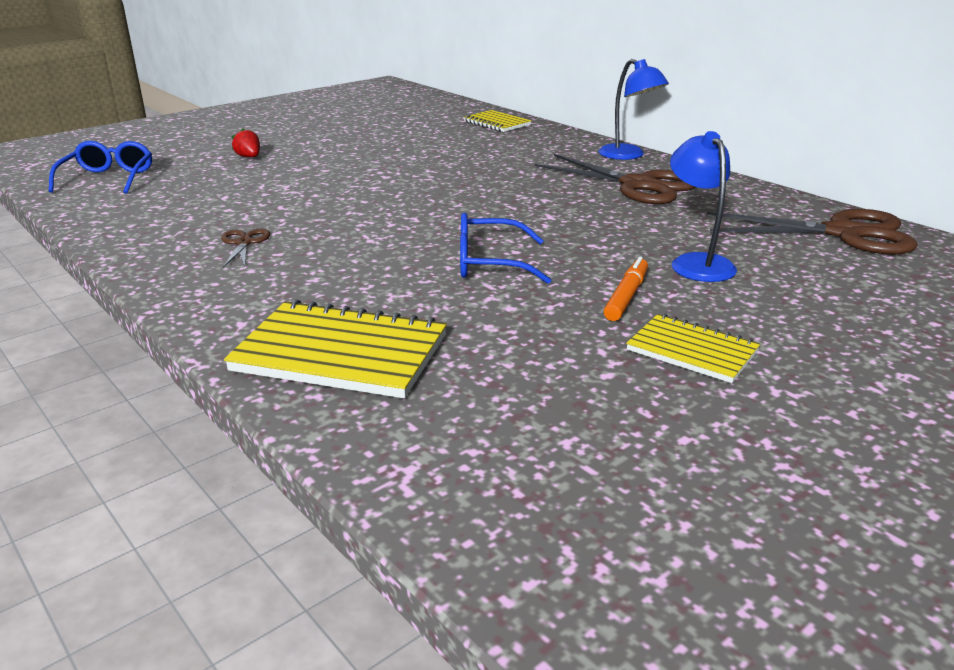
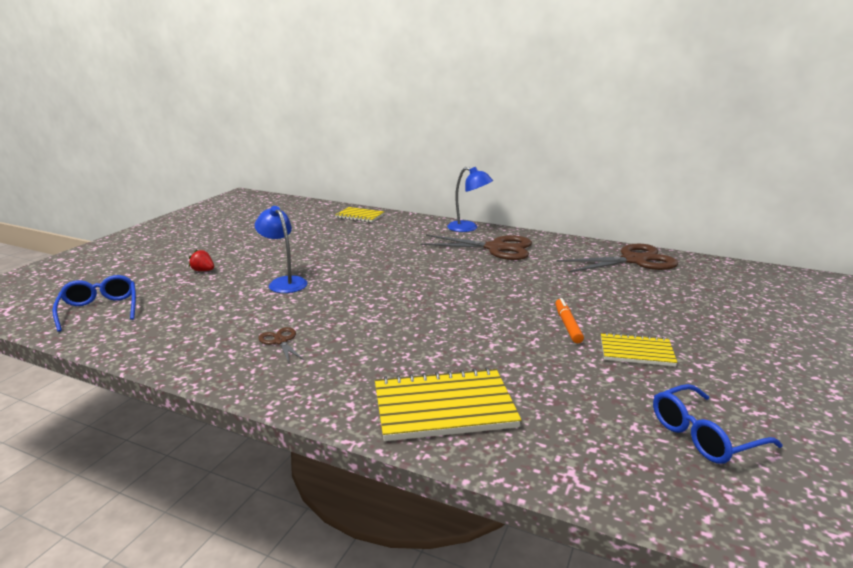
camera: 25 degrees left, 5 degrees down
(489, 263) = (466, 320): blue glasses -> blue glasses (703, 436)
(697, 263) = (581, 294): blue lamp -> blue lamp (284, 282)

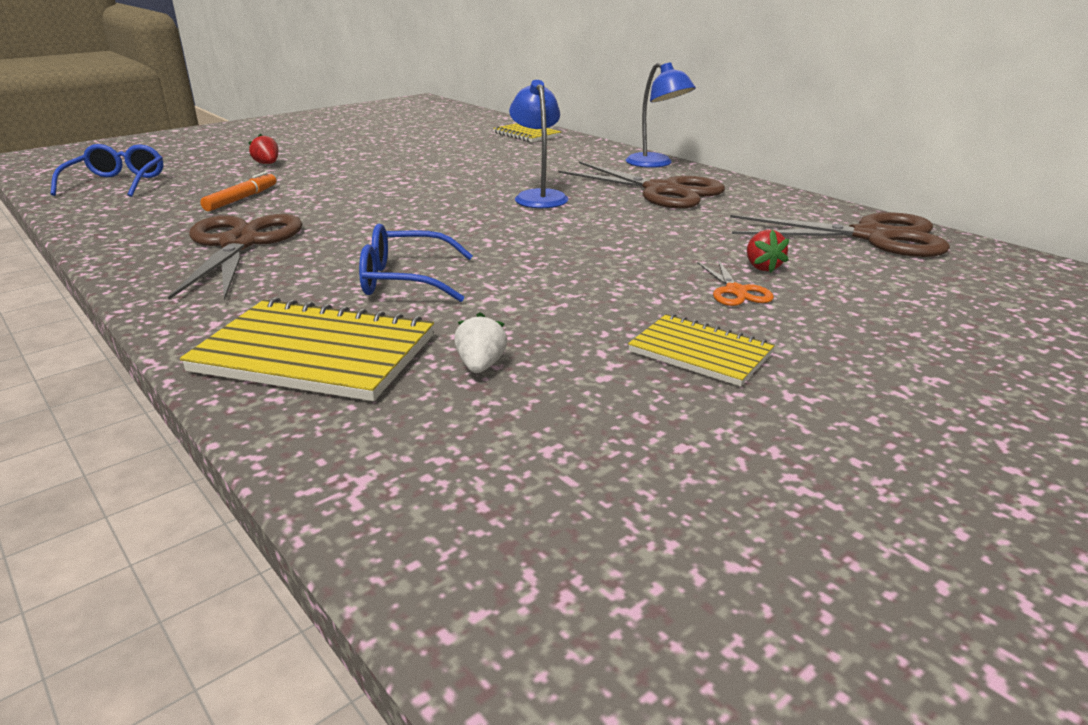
camera: 25 degrees right, 5 degrees up
(280, 341) = (240, 244): brown scissors -> brown scissors, size x2.17
(284, 282) = (334, 187): blue lamp -> blue lamp (539, 196)
(543, 389) = (480, 366): none -> white strawberry
(567, 325) = (636, 297): orange marker -> orange marker (241, 199)
(605, 291) = (762, 267): none -> red strawberry
(610, 310) = (736, 291): none -> orange scissors
(703, 436) = (649, 494): blue glasses -> blue glasses (404, 280)

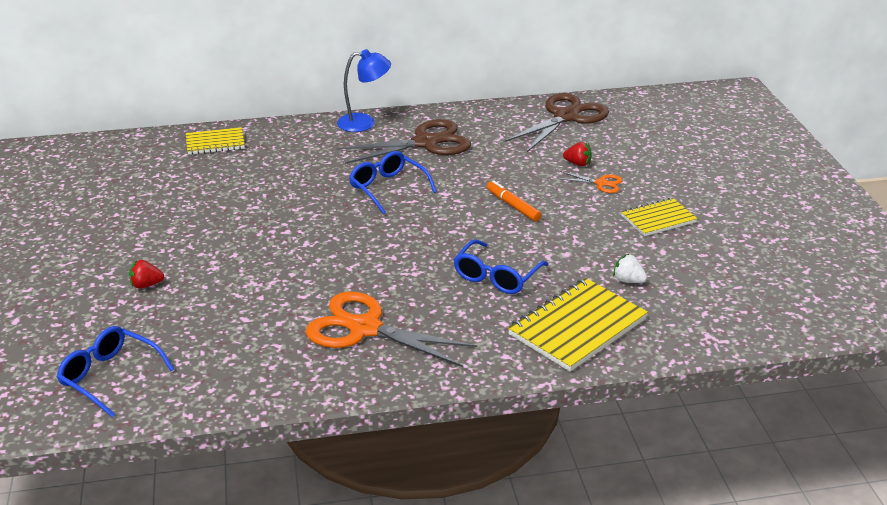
camera: 60 degrees left, 5 degrees up
(240, 244) = (365, 328): brown scissors -> orange scissors
(241, 199) = (247, 313): orange marker -> orange marker (513, 206)
(539, 196) = (387, 188): blue lamp -> blue glasses

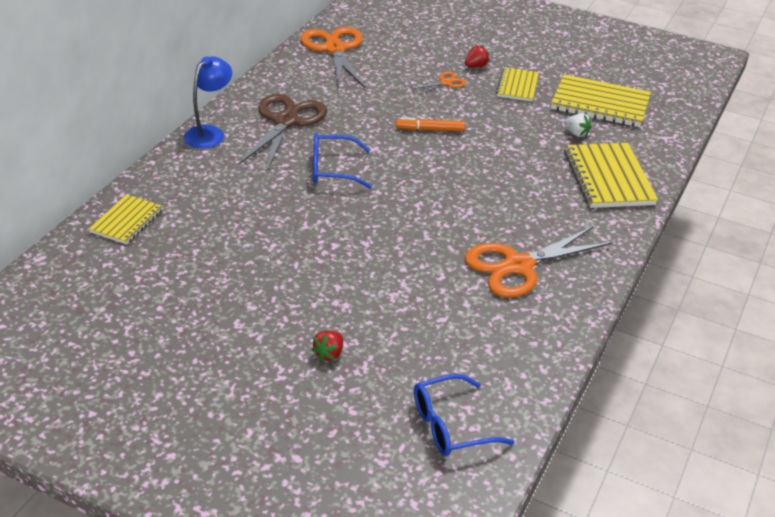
camera: 55 degrees left, 5 degrees up
(496, 277) = (514, 180): blue glasses -> none
(566, 117) = (334, 49): brown scissors -> orange scissors
(578, 164) = (407, 78): red strawberry -> red strawberry (476, 66)
(628, 280) = (576, 133): white strawberry -> white strawberry turned 120 degrees counterclockwise
(705, 274) = (600, 104): none -> yellow notebook

